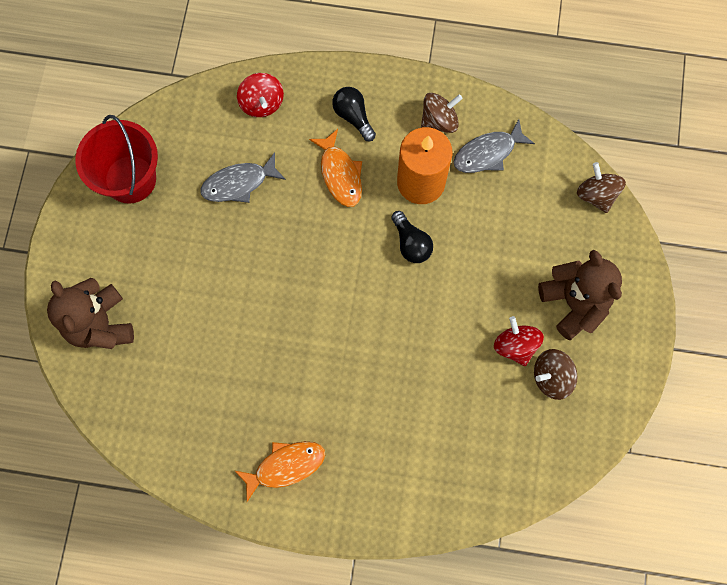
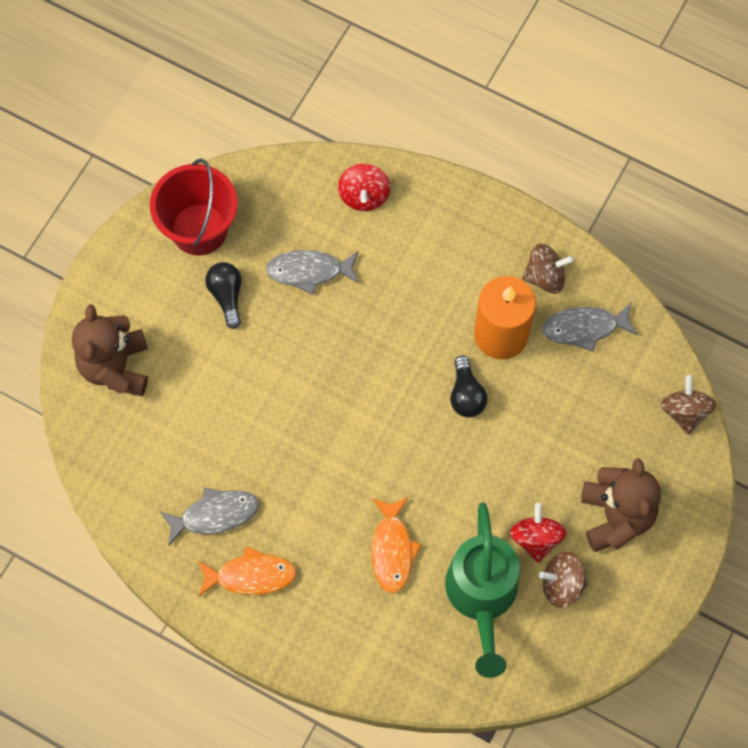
camera: 20 degrees right, 5 degrees down
(234, 424) = (214, 515): none -> grey fish
(340, 174) = (418, 297): orange fish -> orange fish (392, 549)
(353, 116) = (455, 242): black light bulb -> black light bulb (227, 296)
(489, 412) = (482, 597): none -> green watering can

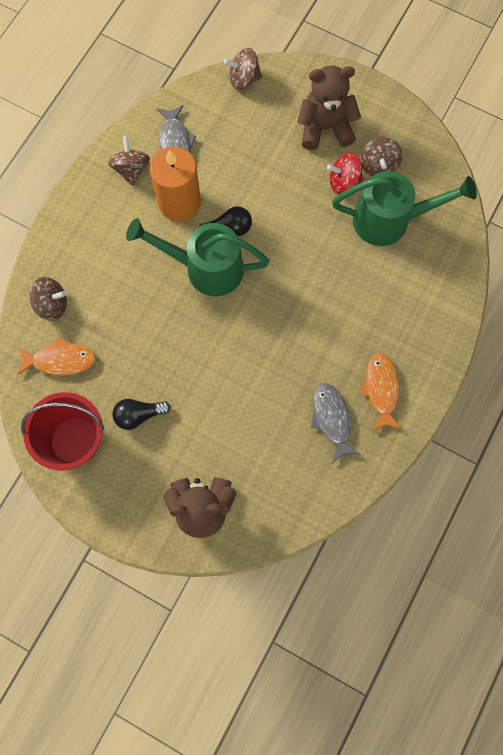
camera: 90 degrees left, 5 degrees up
(309, 271) = (119, 348): grey fish -> none
(364, 196) = (52, 304): red spinning top -> brown spinning top
(392, 549) = (356, 283): orange fish -> orange fish (60, 360)
(412, 367) = (205, 268): none -> green watering can

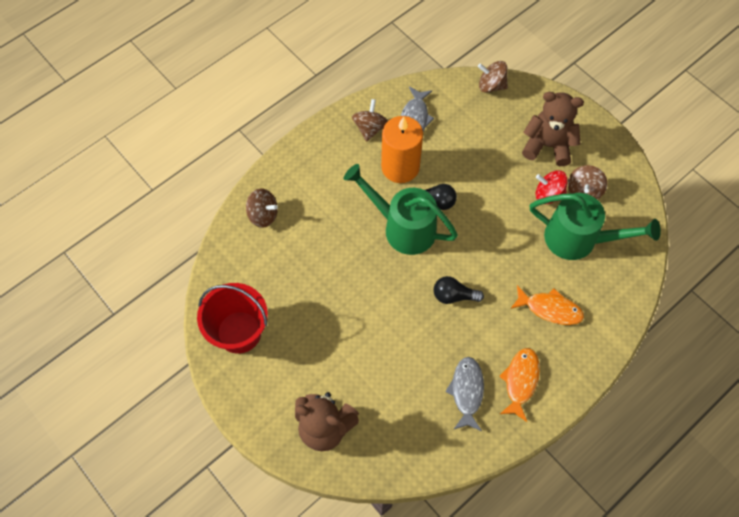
camera: 20 degrees right, 10 degrees down
(60, 360) = (252, 262): orange fish -> orange fish (549, 309)
(138, 415) = (300, 329): black light bulb -> black light bulb (453, 296)

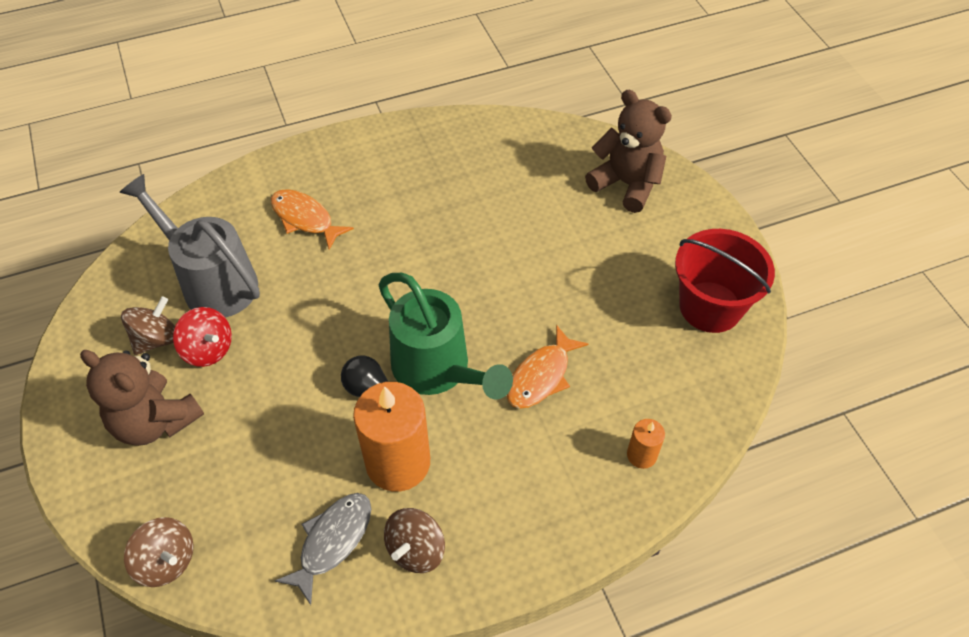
camera: 160 degrees left, 10 degrees down
(263, 215) = (641, 455): brown spinning top -> orange candle
(453, 296) = (413, 266): black light bulb -> none
(467, 392) = (451, 171): grey fish -> none
(520, 381) = (386, 163): orange fish -> orange fish (541, 376)
(579, 239) = (212, 281): green watering can -> grey watering can

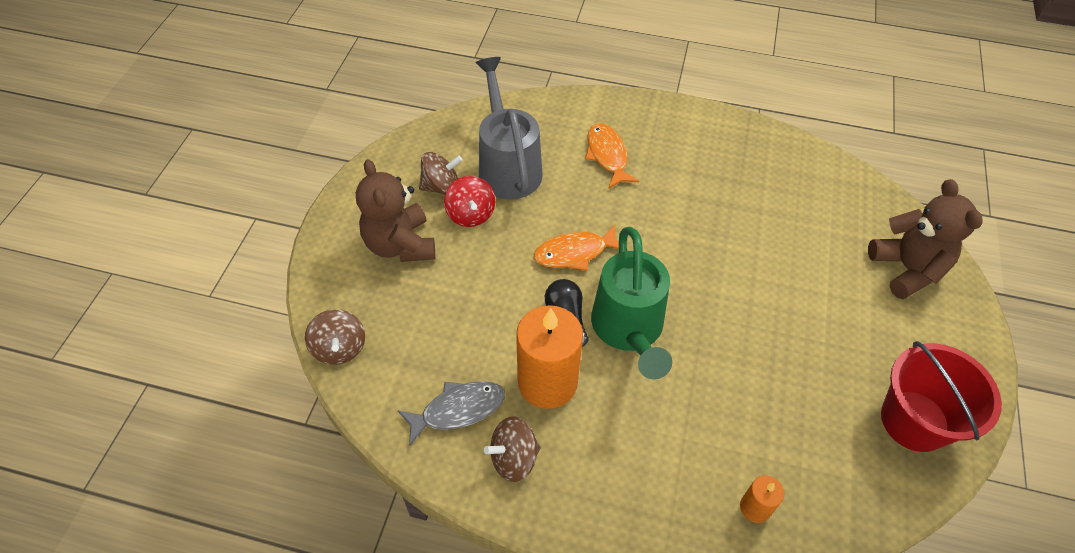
camera: 35 degrees right, 0 degrees up
(541, 376) = (712, 386): orange fish -> orange fish (575, 253)

